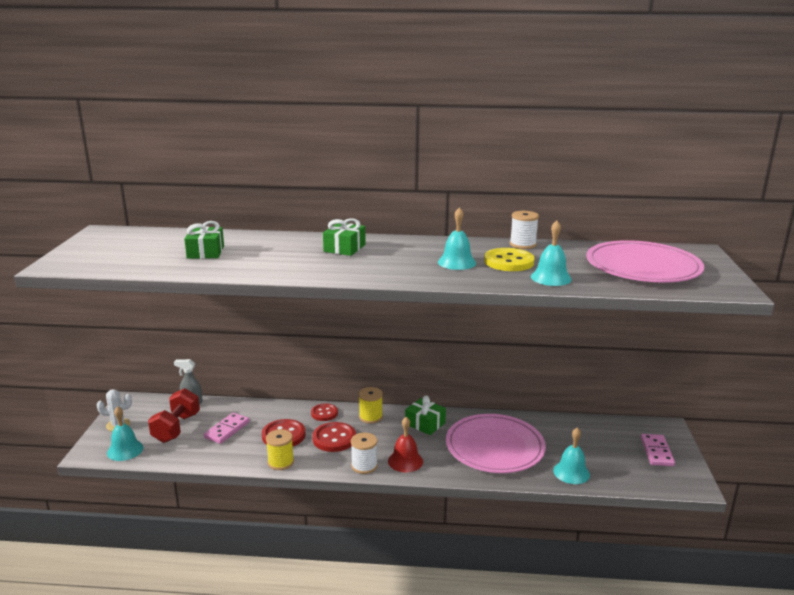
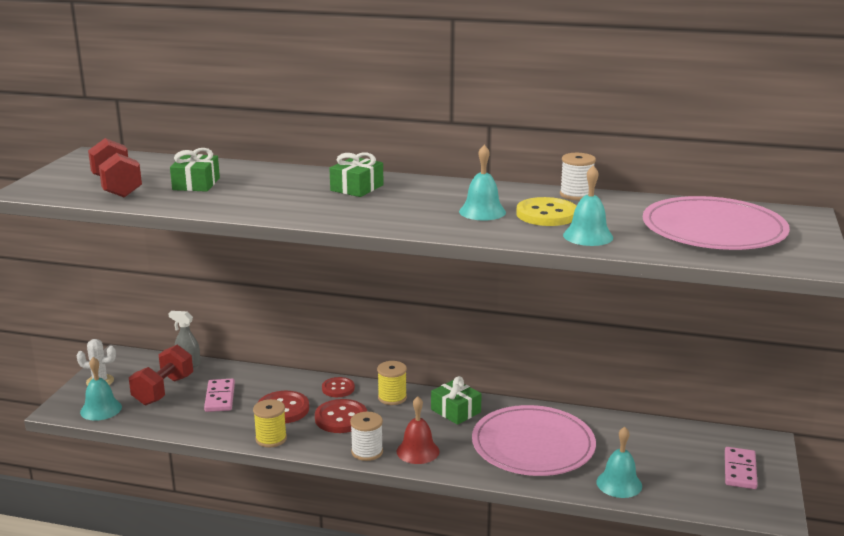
camera: 10 degrees right, 0 degrees up
(136, 258) = (117, 187): none -> red dumbbell
(227, 430) = (220, 397): pink domino -> pink domino turned 45 degrees counterclockwise

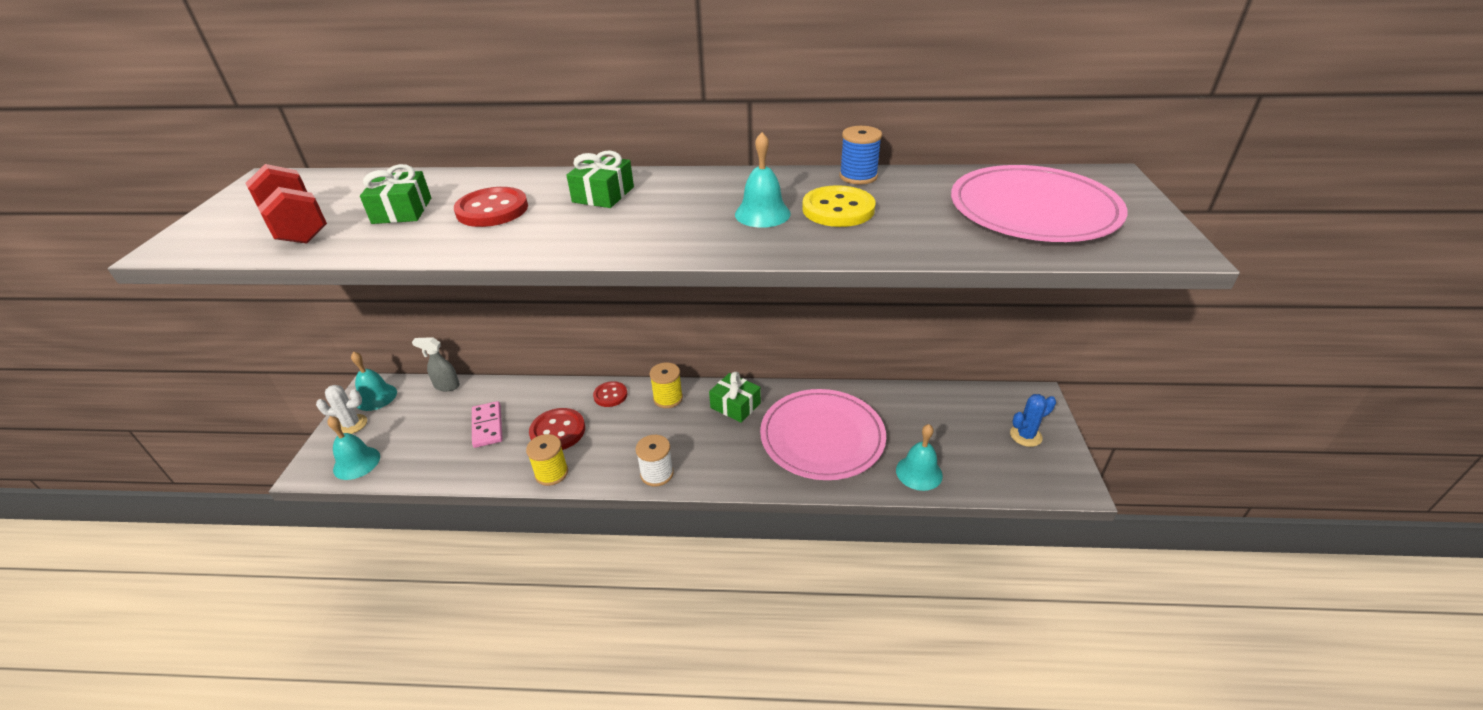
camera: 10 degrees left, 15 degrees up
(163, 390) = (424, 426): red dumbbell -> none
(341, 418) = (621, 433): red button -> red button (492, 210)
(418, 451) = (709, 464): red bell -> none
(576, 195) = (858, 176): white spool -> blue spool
(588, 236) = (900, 237): turquoise bell -> turquoise bell (376, 397)
(740, 470) = (1025, 436): pink domino -> blue cactus

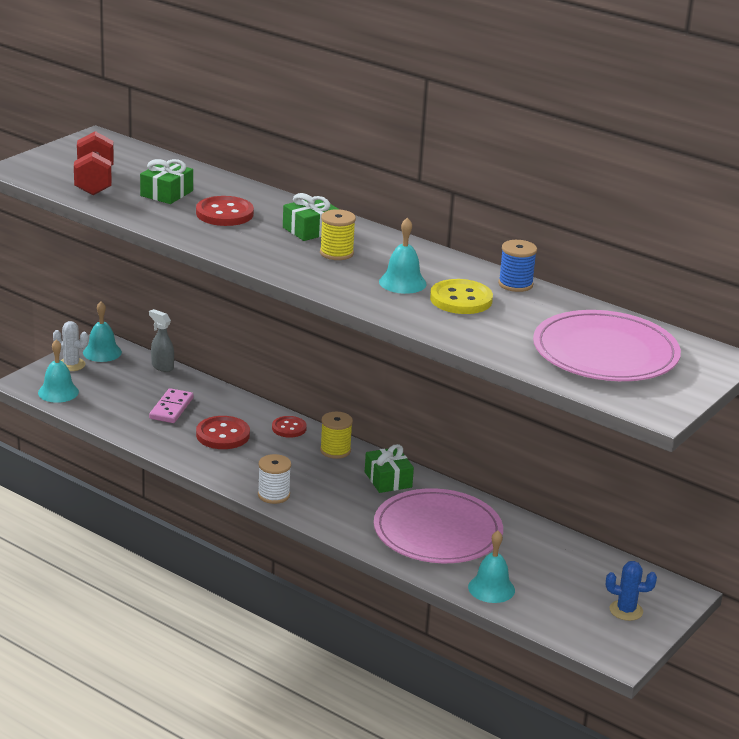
camera: 30 degrees right, 10 degrees down
(551, 473) = (193, 459): yellow spool -> yellow spool (336, 253)

